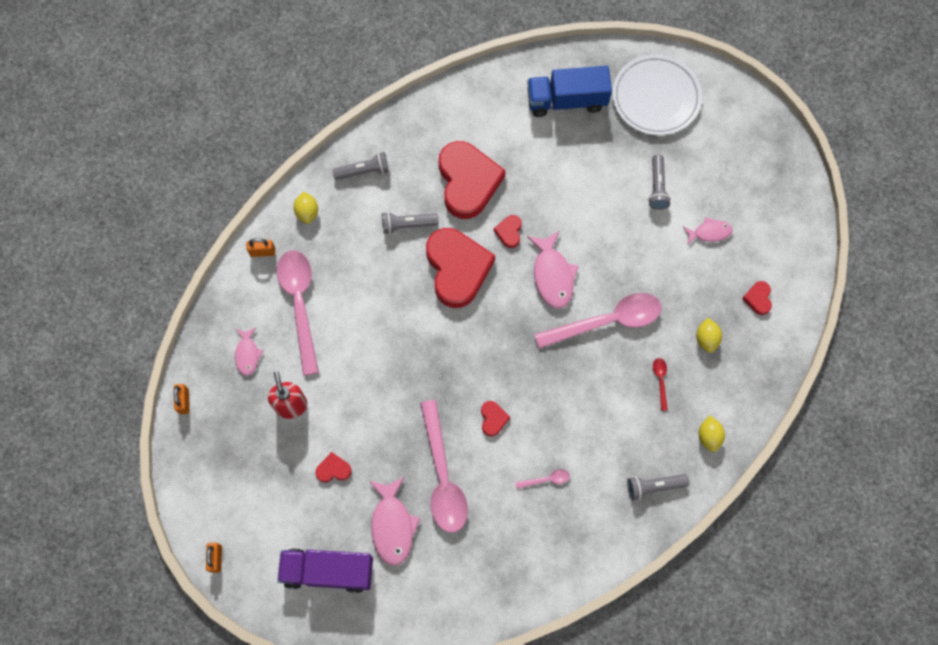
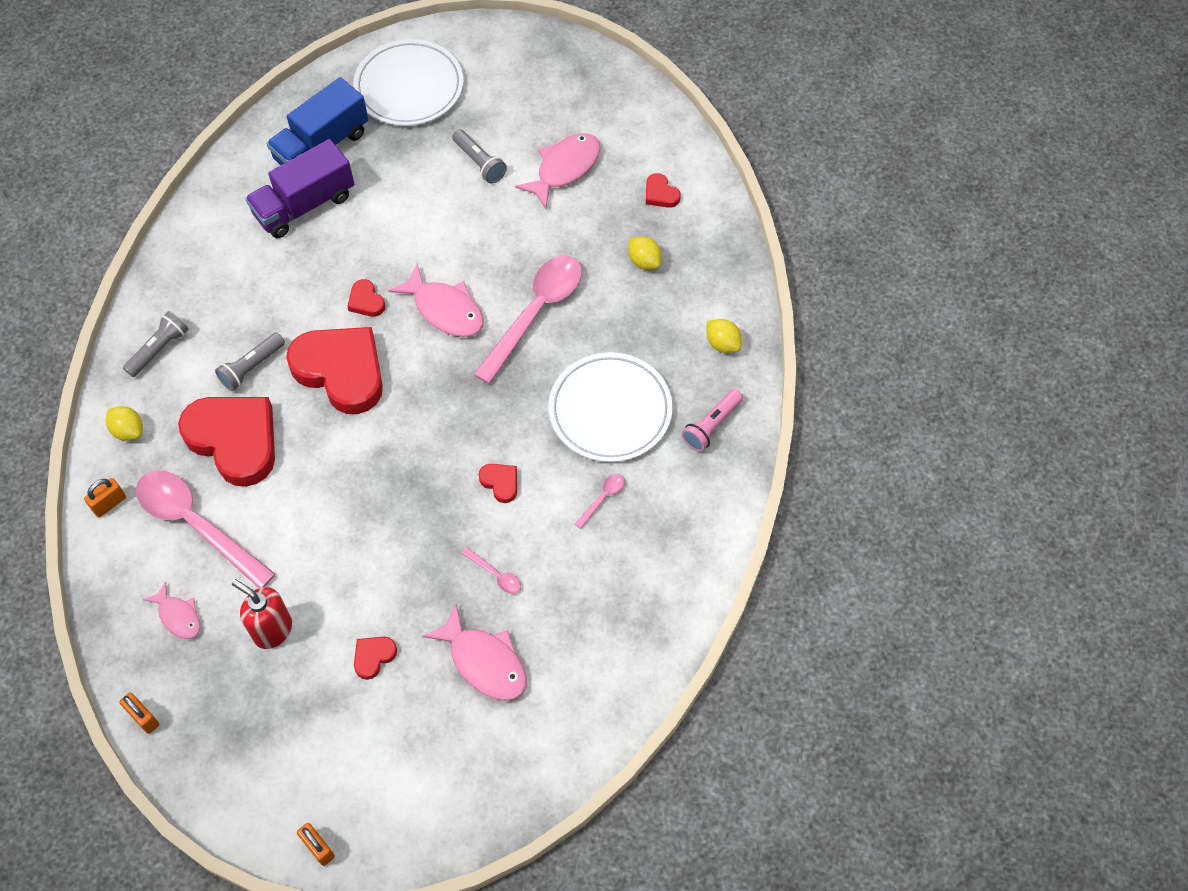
camera: 40 degrees left, 10 degrees down
(328, 571) = (454, 760): purple truck -> purple truck (304, 205)
(442, 476) = (495, 574): pink spoon -> pink spoon, size x0.40
(468, 182) = (282, 284): red heart -> red heart (234, 440)
(599, 425) = (610, 410): none -> white plate
(654, 486) = (711, 426): grey flashlight -> pink flashlight
(660, 381) = (634, 328): red spoon -> none
(709, 232) = (564, 168): pink fish -> pink fish, size x1.67

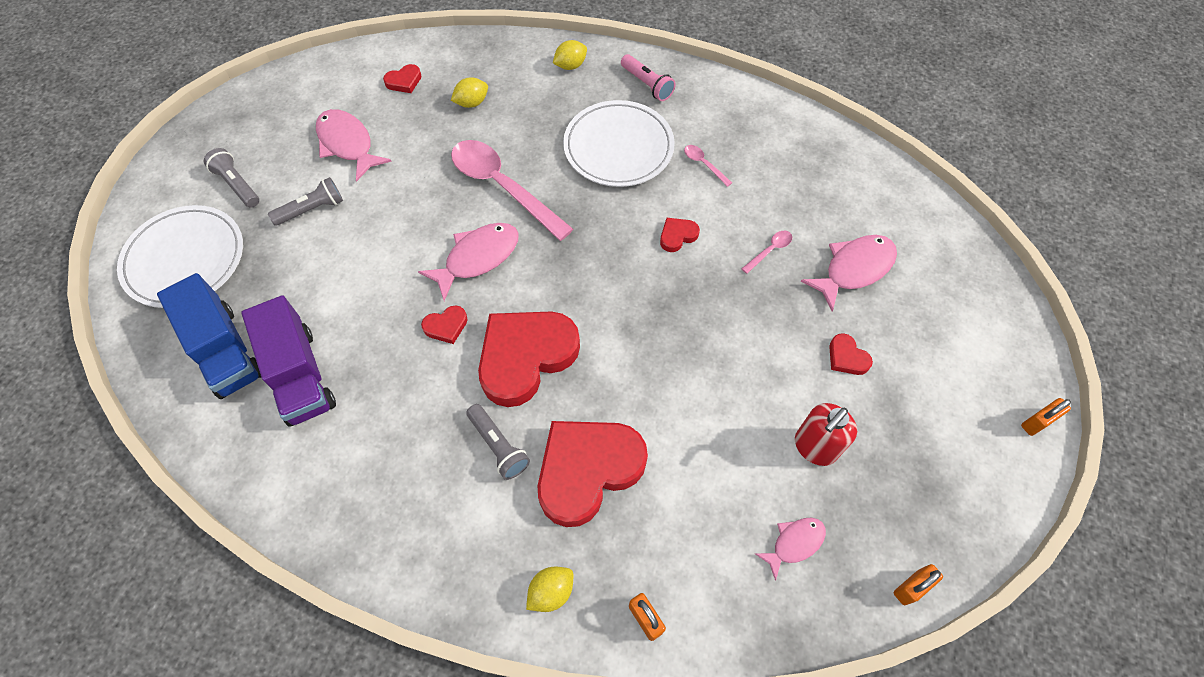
camera: 80 degrees left, 0 degrees up
(159, 349) = (447, 549): grey flashlight -> grey flashlight (237, 185)
(197, 524) = (686, 517): pink spoon -> none

